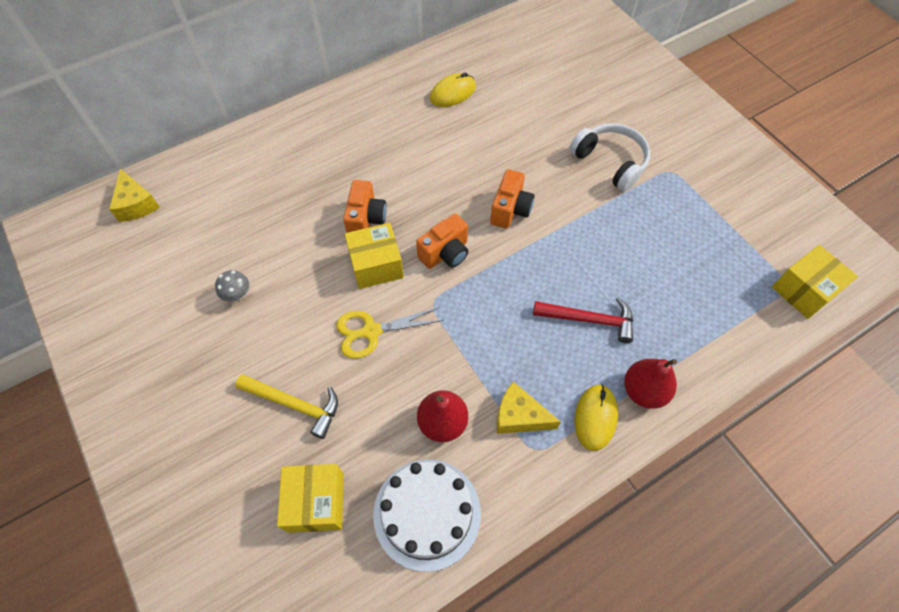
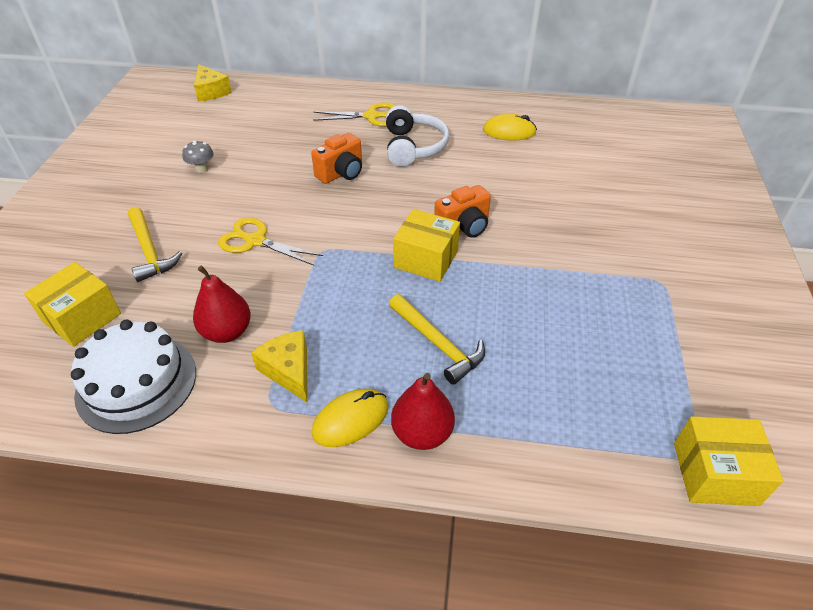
camera: 40 degrees right, 15 degrees down
(136, 204) = (211, 91): yellow cheese -> yellow cheese turned 45 degrees counterclockwise
(325, 143) = (371, 116): none -> yellow scissors
(376, 265) = (312, 204): yellow box -> yellow box (426, 259)
(445, 253) = (373, 226): orange camera -> none
(589, 320) = (437, 344): red hammer -> yellow hammer
(610, 162) = (602, 243): white headphones -> white headphones (413, 147)

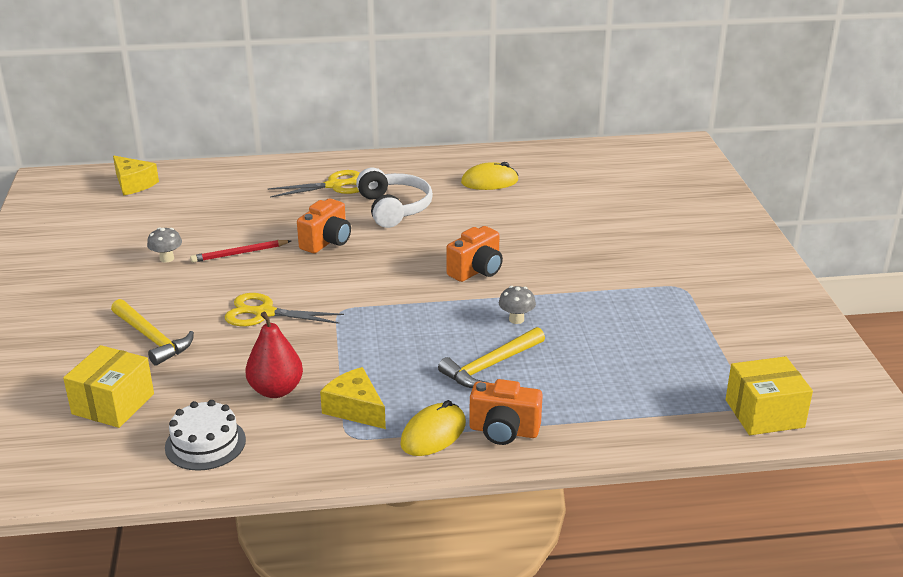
camera: 15 degrees left, 15 degrees down
(136, 383) = (205, 443): white cake -> white cake, size x0.66
(263, 173) = (239, 253): none -> red pencil
(422, 433) = (503, 431): red pear -> orange camera
(426, 259) = (450, 302): yellow box -> none
(437, 344) = (490, 366): yellow hammer -> yellow hammer turned 105 degrees clockwise
(482, 291) = (516, 319): none -> grey mushroom

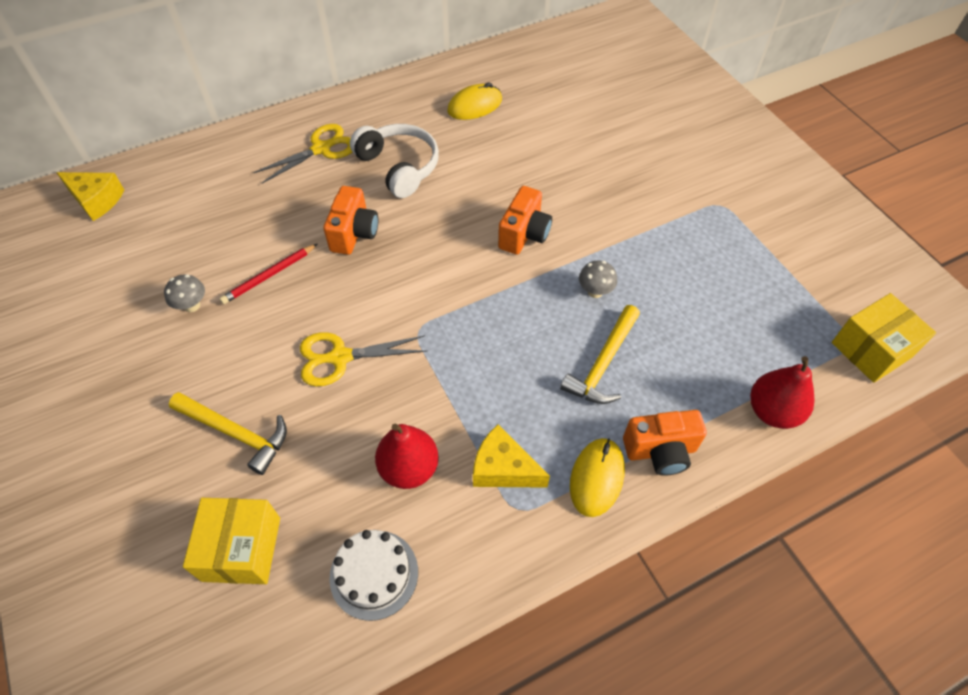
camera: 20 degrees left, 25 degrees up
(631, 431) = (772, 411): none -> red pear

